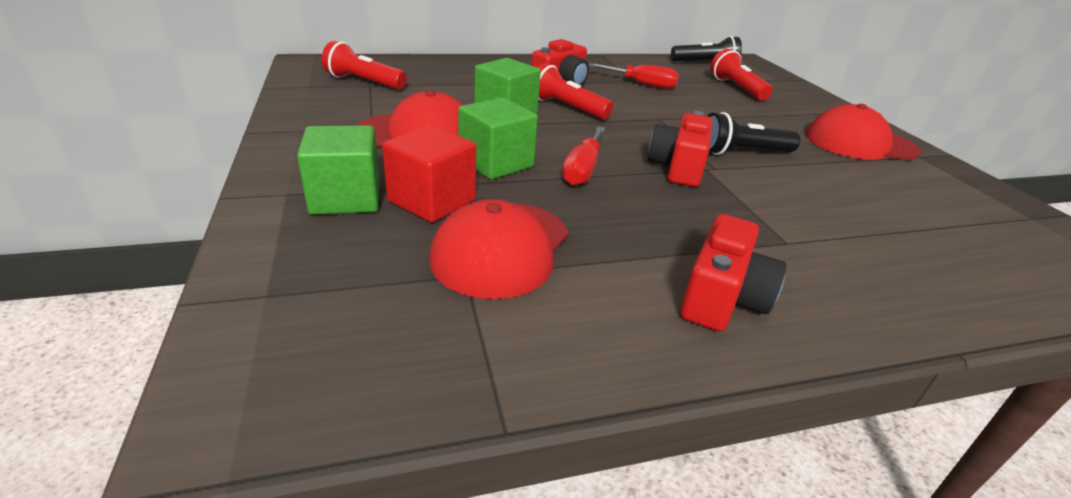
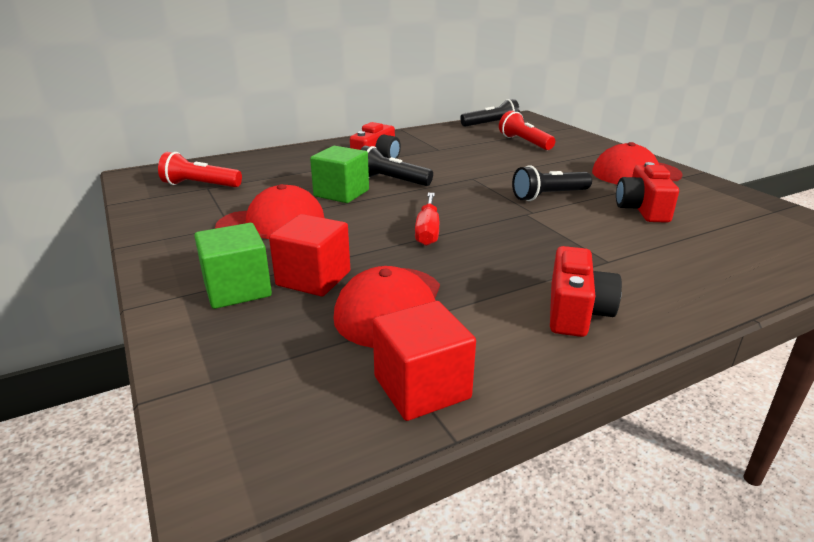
camera: 10 degrees left, 5 degrees down
(494, 354) = (422, 387): none -> red cube
(496, 163) = (353, 238): green cube -> none
(566, 108) = (391, 181): red flashlight -> black flashlight
(642, 84) = (446, 151): red screwdriver -> none
(678, 167) = (503, 216): red camera -> red camera (642, 209)

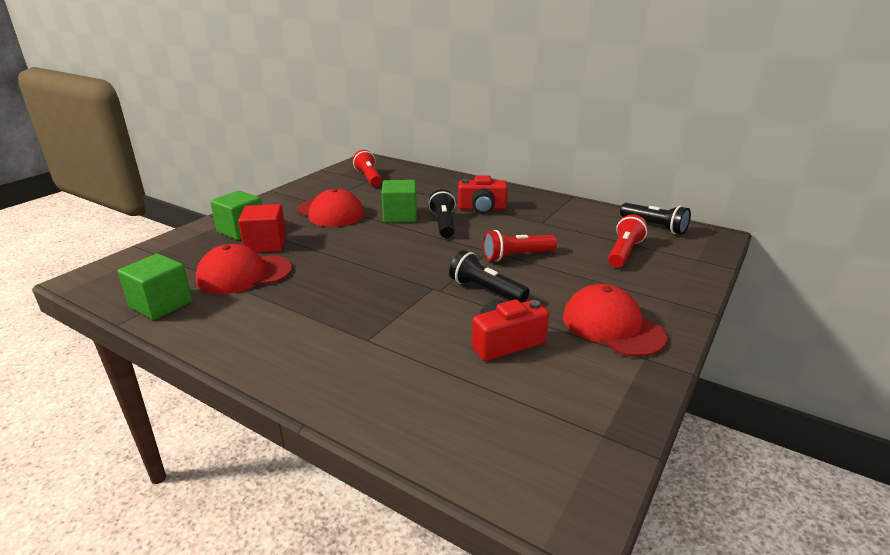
camera: 60 degrees right, 0 degrees up
(422, 387) = (161, 304): red cube -> green cube
(427, 231) = (361, 259): red screwdriver -> none
(495, 172) = (516, 256): none -> red flashlight
(576, 311) = (271, 338): red camera -> none

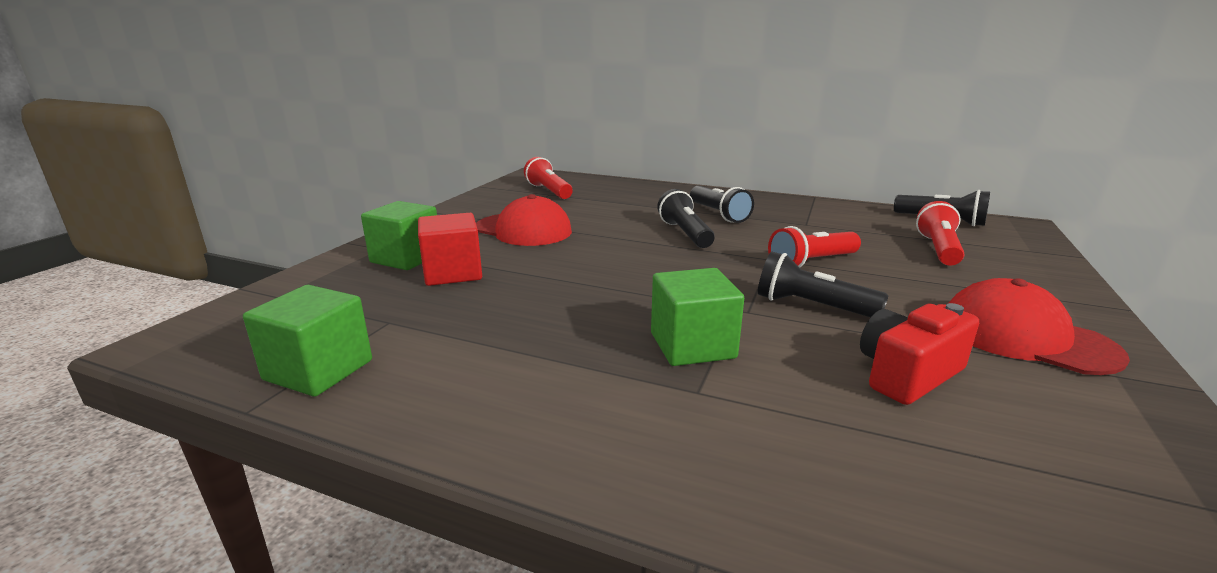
camera: 10 degrees left, 5 degrees down
(244, 274) = (440, 314): red cap -> none
(400, 216) = (620, 228): green cube -> green cube (692, 345)
(482, 208) = (718, 214): red camera -> black flashlight

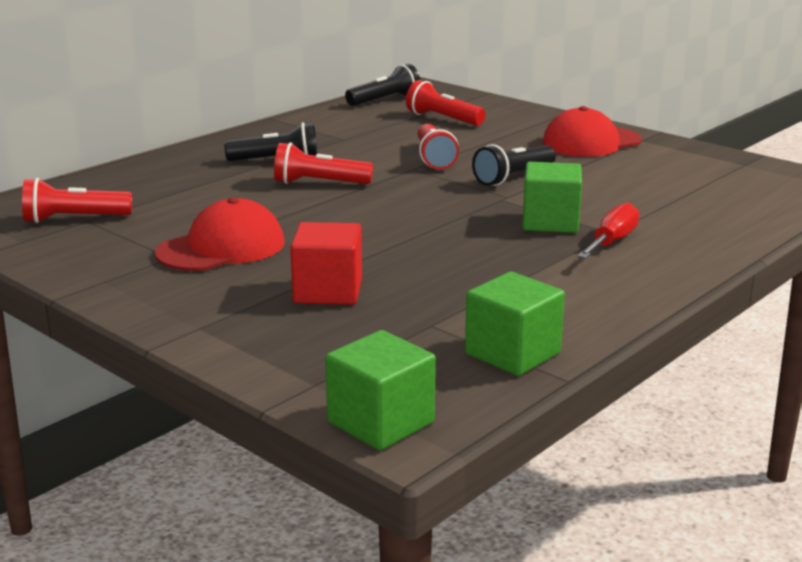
camera: 70 degrees left, 0 degrees up
(406, 258) = (255, 313): green cube -> green cube (381, 422)
(663, 395) = (612, 242): none -> red screwdriver
(685, 233) = (319, 183): black flashlight -> red flashlight
(907, 374) = (618, 179): red camera -> none

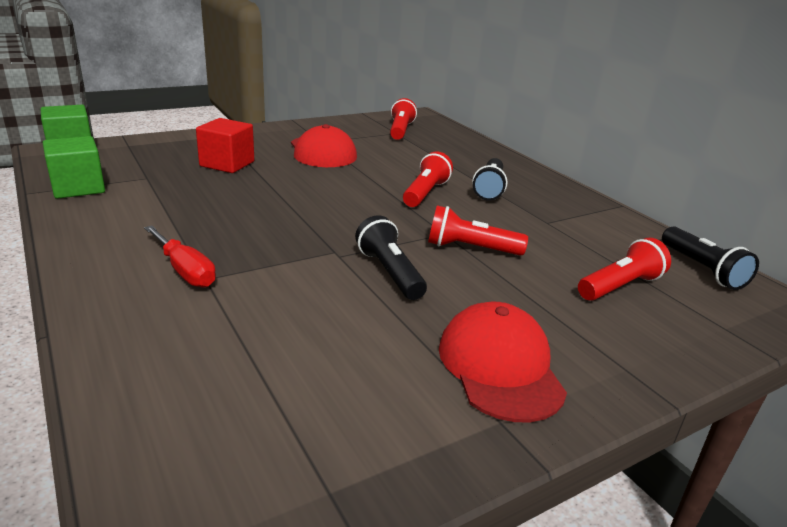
camera: 105 degrees right, 5 degrees up
(550, 222) = (258, 257): green cube -> none

